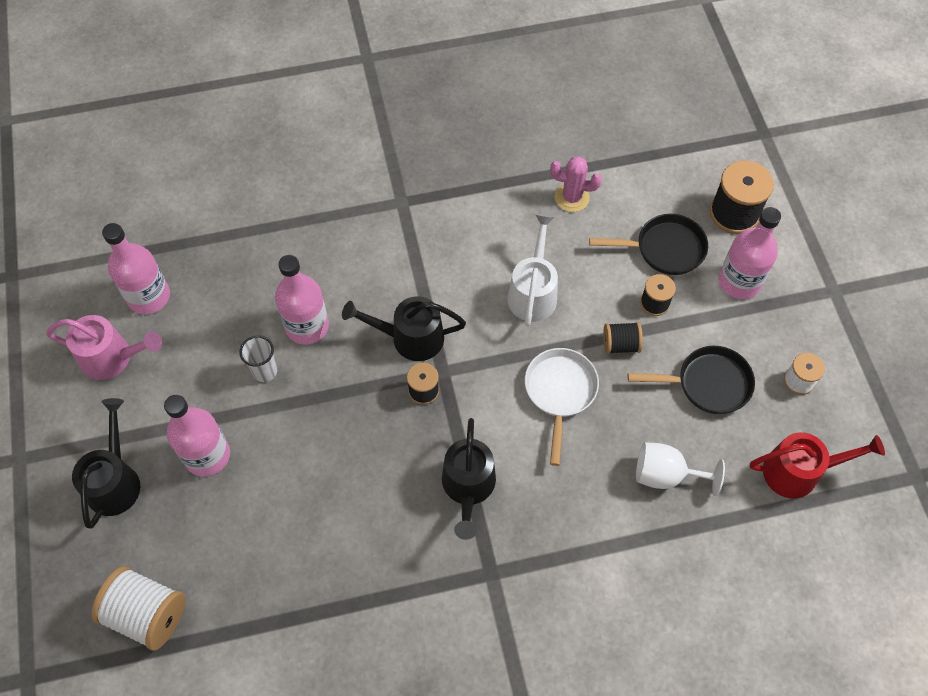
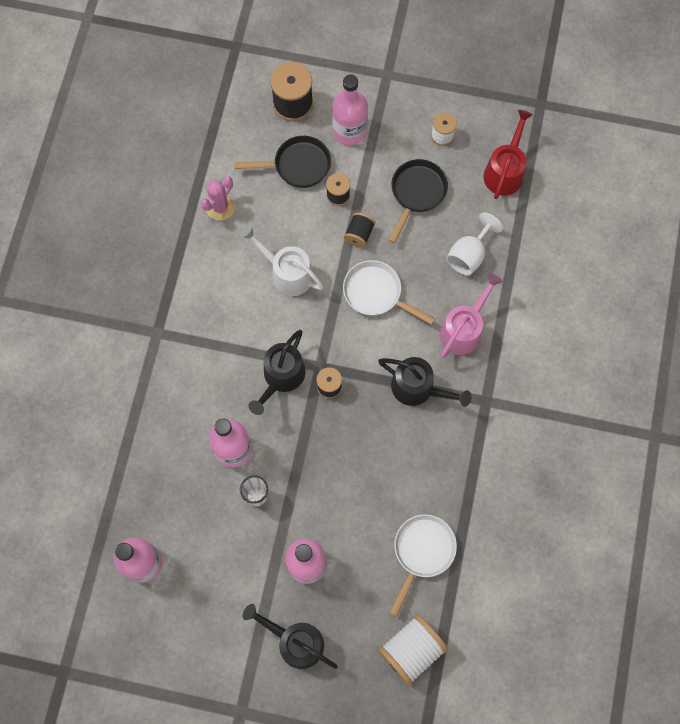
camera: 65 degrees left, 10 degrees up
(113, 357) = (186, 610): pink watering can -> pink watering can (464, 329)
(270, 576) = (422, 552): none -> white pan
(664, 249) = (297, 165): black pan -> black pan turned 60 degrees clockwise

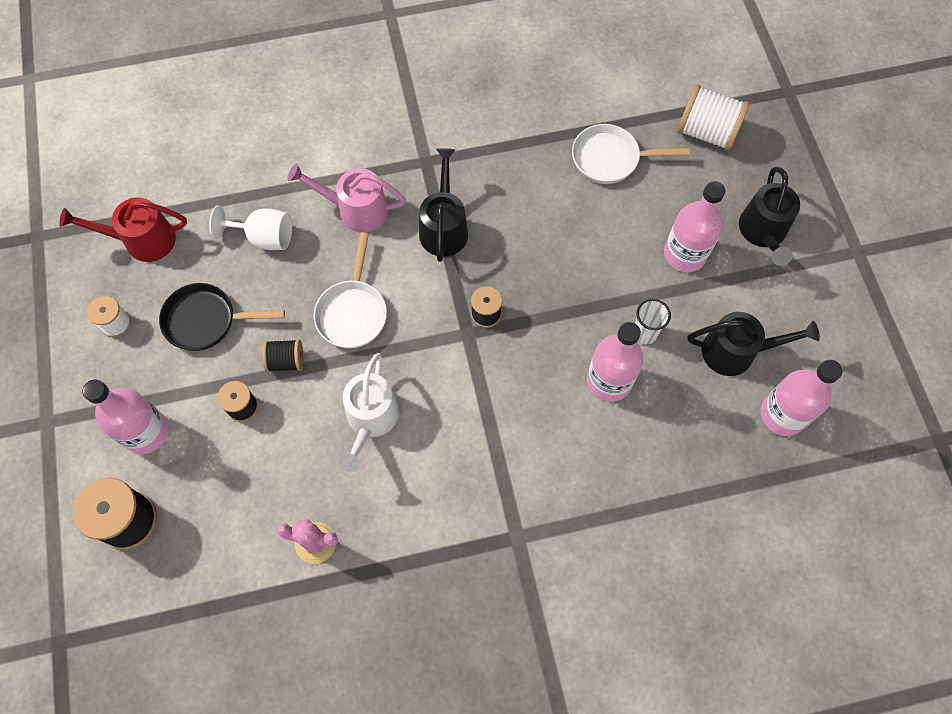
camera: 115 degrees left, 5 degrees down
(281, 377) = (501, 368): black watering can -> black watering can (736, 351)
(297, 165) = (219, 473): black pan -> none

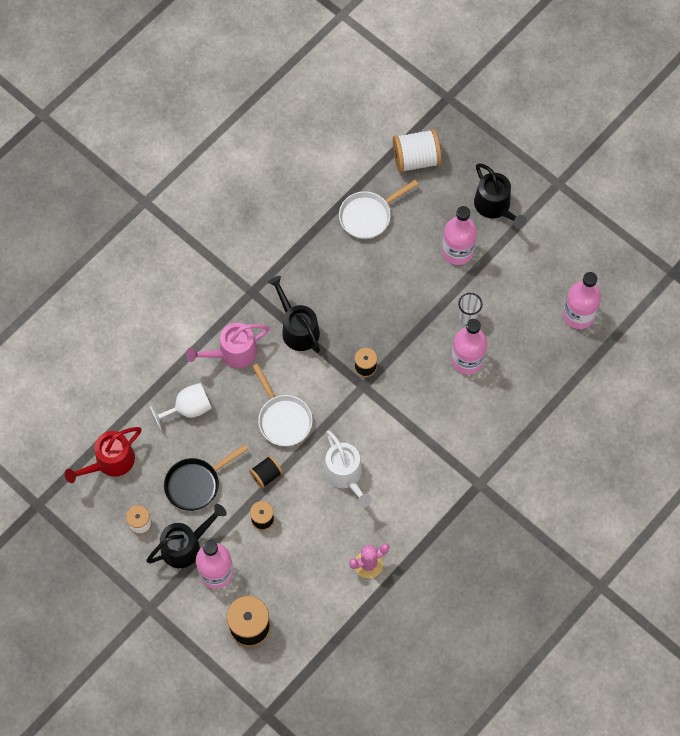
camera: 35 degrees left, 0 degrees up
(736, 351) = (528, 293): black watering can -> black watering can (185, 545)

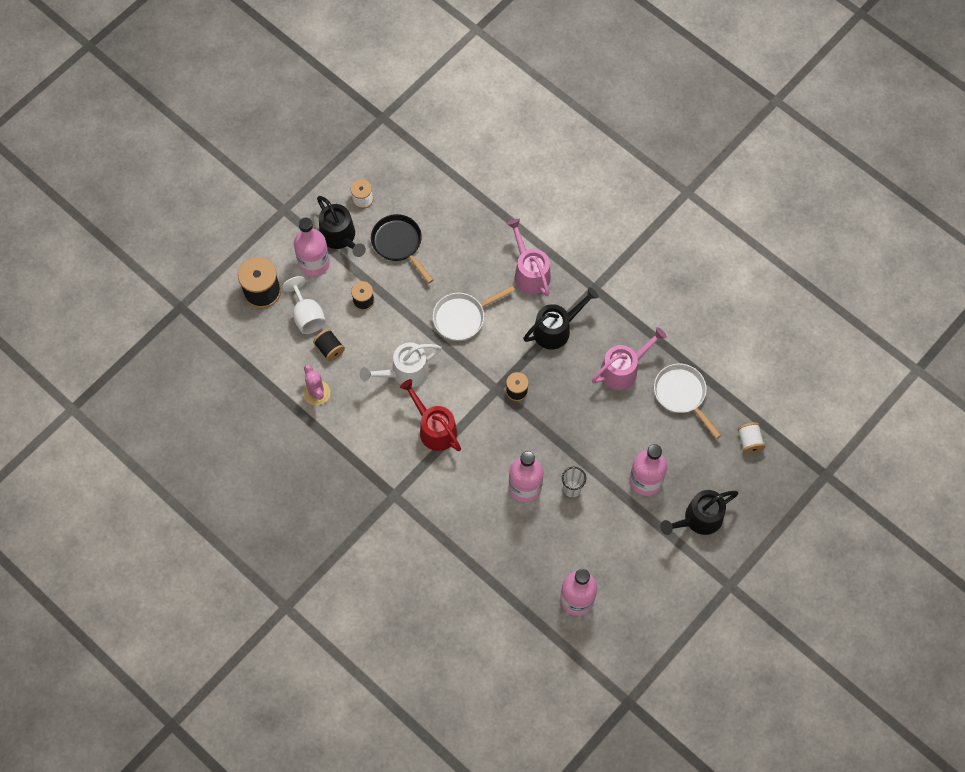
camera: 90 degrees right, 0 degrees up
(110, 462) = (421, 173): red watering can -> red watering can (434, 428)
(188, 409) = (473, 235): white goblet -> white goblet (307, 316)
(266, 475) = (406, 303): black spool -> black spool (329, 349)
(341, 267) = (623, 369): none -> pink watering can
(416, 159) = (749, 441): white spool -> white spool, size x0.57

